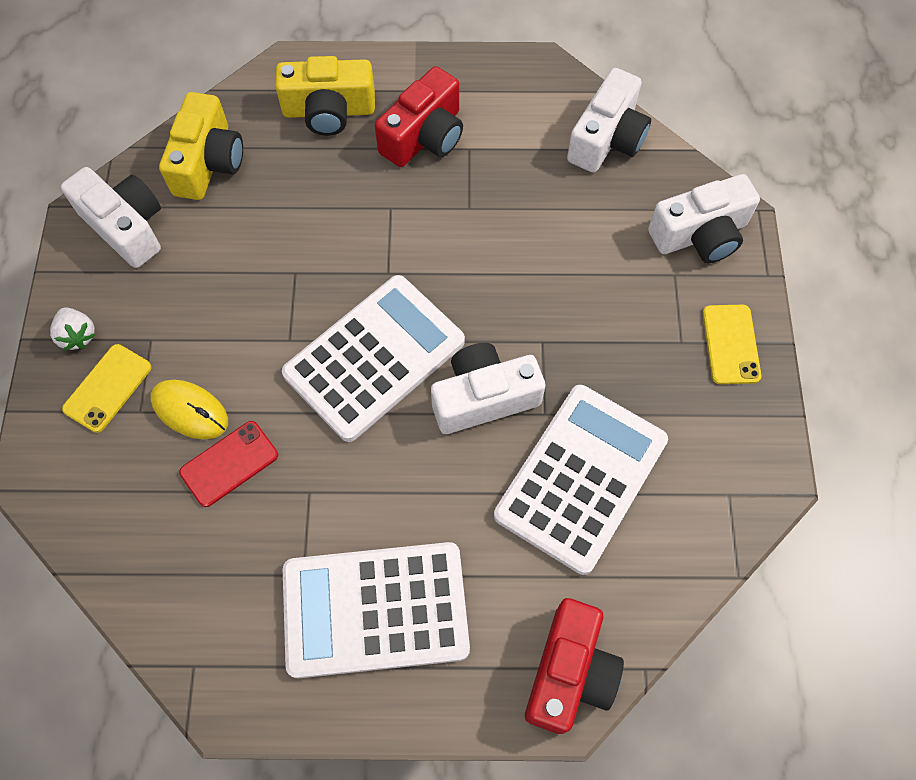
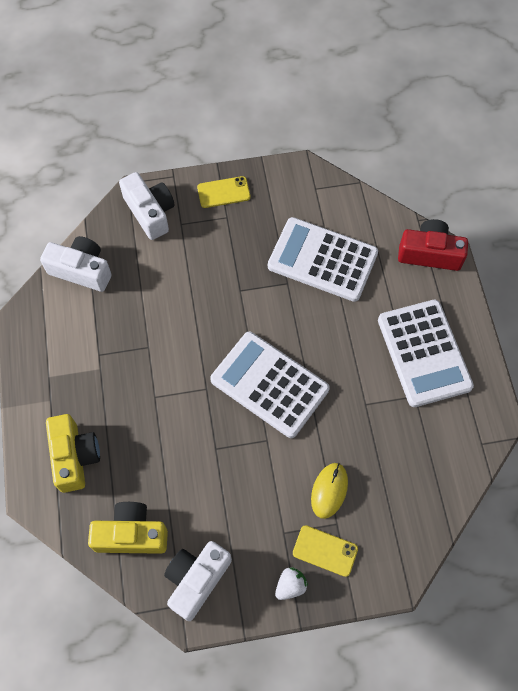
camera: 100 degrees left, 0 degrees up
(229, 463) = (359, 456): red phone -> none
(424, 136) = (91, 385): red camera -> none
(484, 398) = (284, 317): white camera -> none

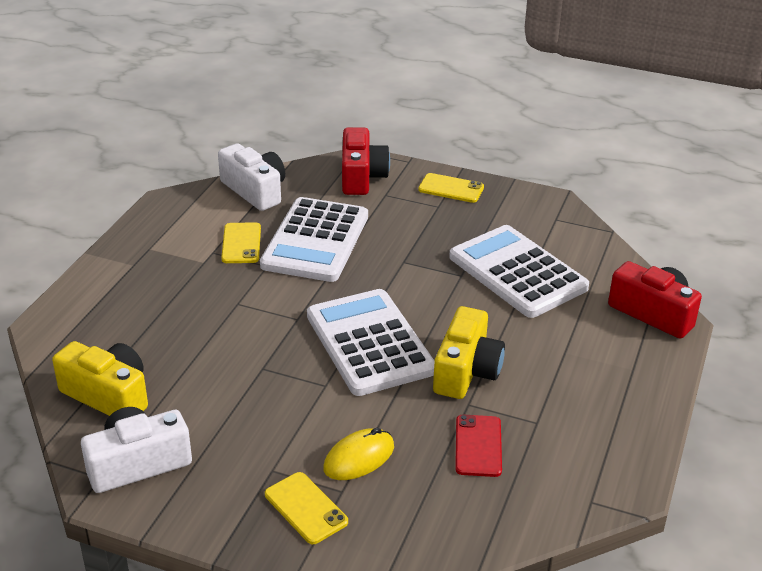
camera: 30 degrees right, 30 degrees down
(74, 456) = (114, 313): yellow camera -> yellow camera (466, 371)
(113, 334) = (241, 243): none -> yellow phone
(150, 212) = (361, 176): white camera -> red camera
(290, 585) = (236, 519): white strawberry -> none
(393, 437) = (478, 446): none -> red phone
(423, 353) = (578, 390): white calculator -> white calculator (315, 241)

